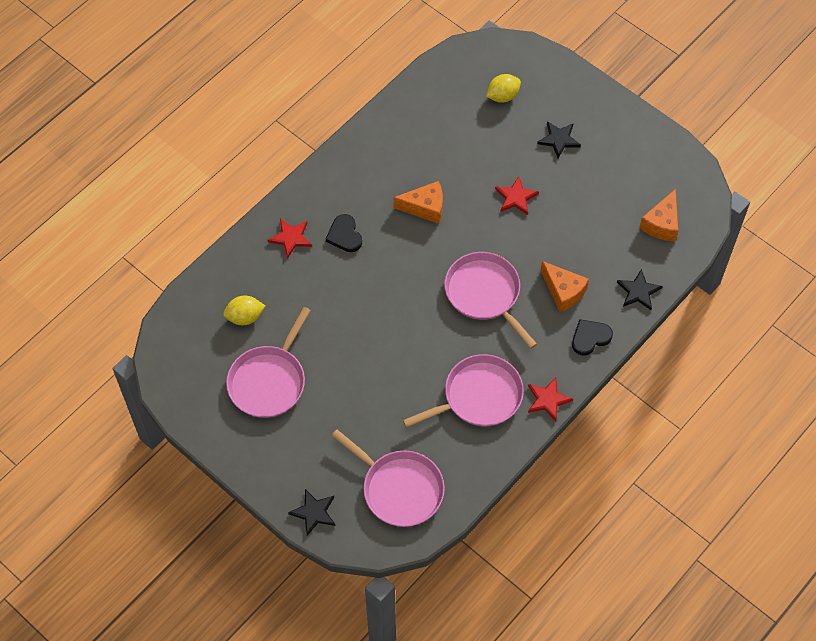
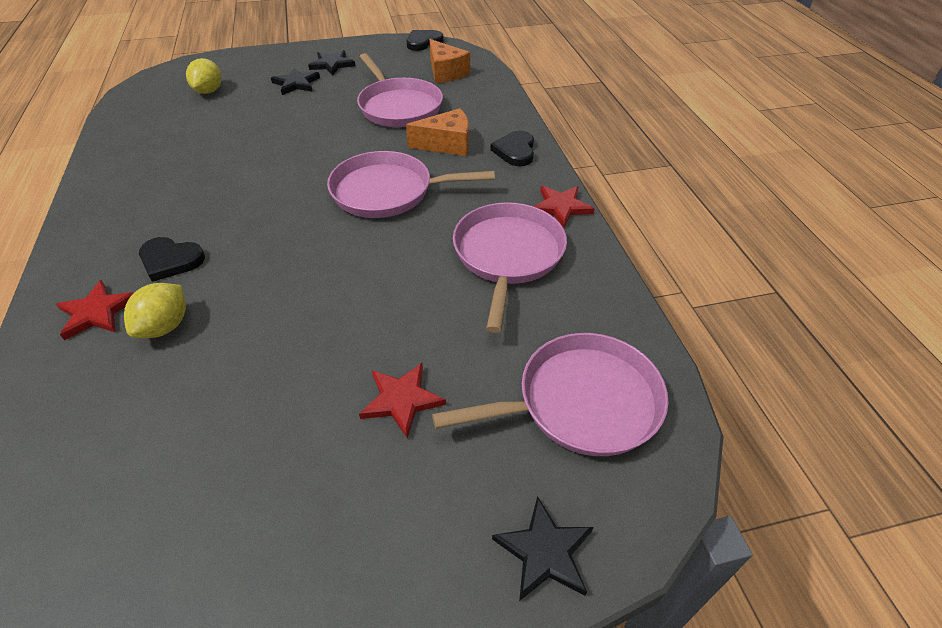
camera: 55 degrees left, 15 degrees down
(245, 317) = (121, 438): yellow lemon -> yellow lemon (165, 326)
(269, 381) = (255, 471): pink pan -> pink pan (399, 107)
(425, 207) = (236, 184): orange cheese -> none
(516, 197) = (313, 127): red star -> red star (402, 400)
(638, 291) = (496, 107): black star -> black star (332, 64)
(698, 173) = (423, 42): none -> black heart

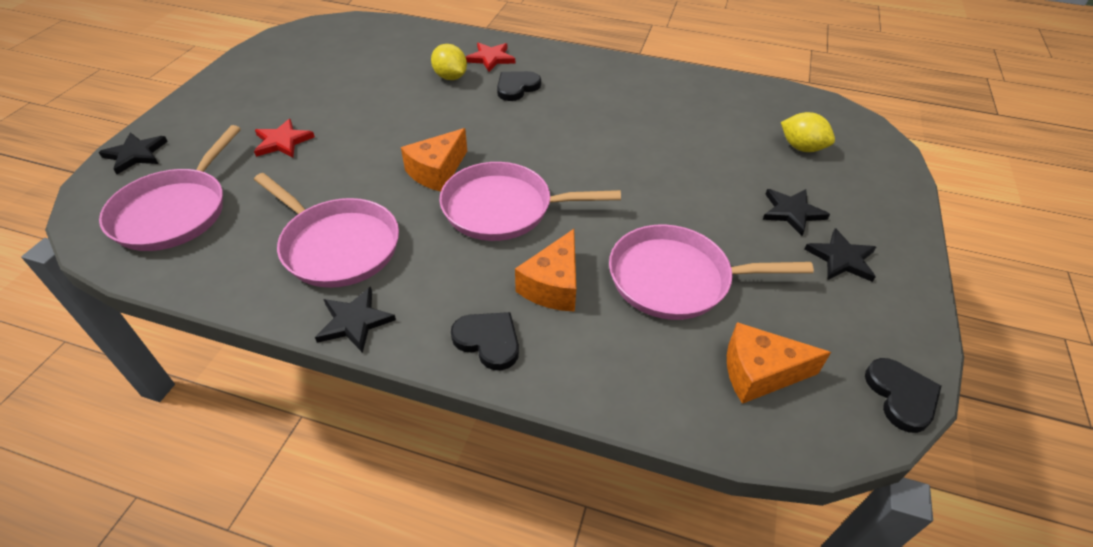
camera: 120 degrees right, 0 degrees up
(366, 248) = (437, 171): none -> orange cheese
(387, 192) = (503, 208): pink pan -> pink pan turned 120 degrees counterclockwise
(561, 207) = (354, 321): red star -> black star

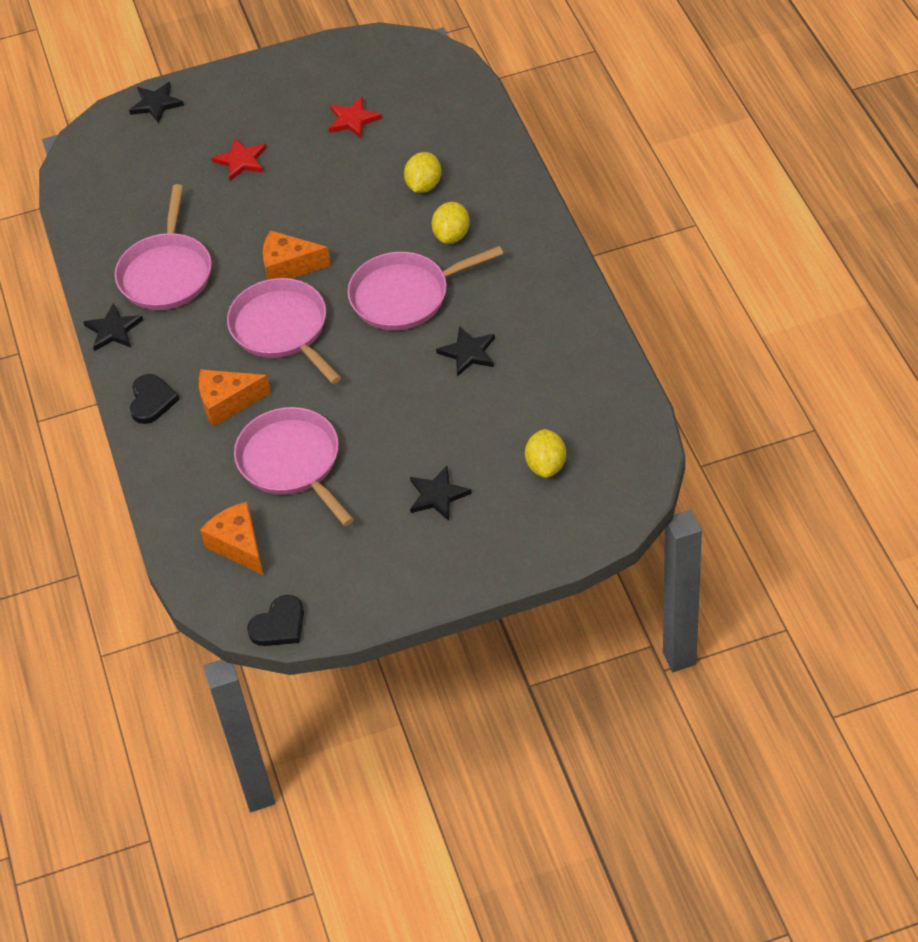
camera: 60 degrees right, 5 degrees up
(174, 212) = (124, 173): pink pan -> pink pan (404, 296)
(490, 58) = (482, 189): red star -> red star (353, 120)
(516, 87) = (452, 235): black heart -> yellow lemon
(841, 258) = (403, 547): black star -> black star (468, 353)

